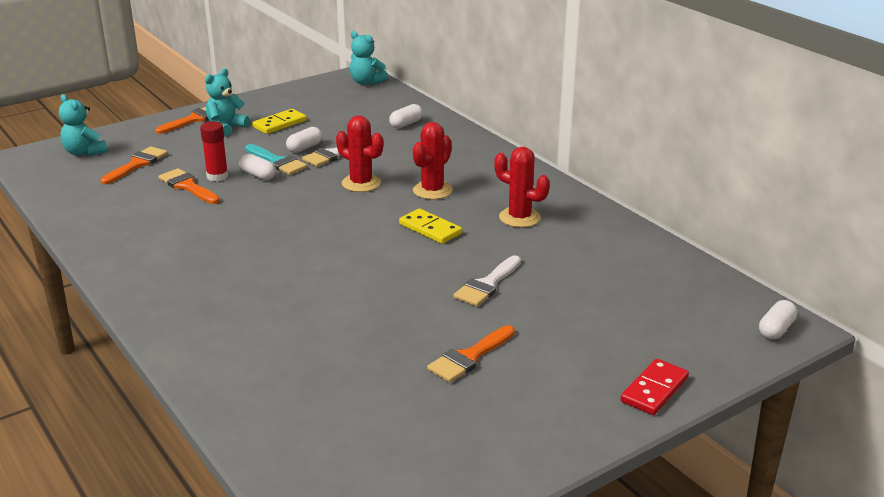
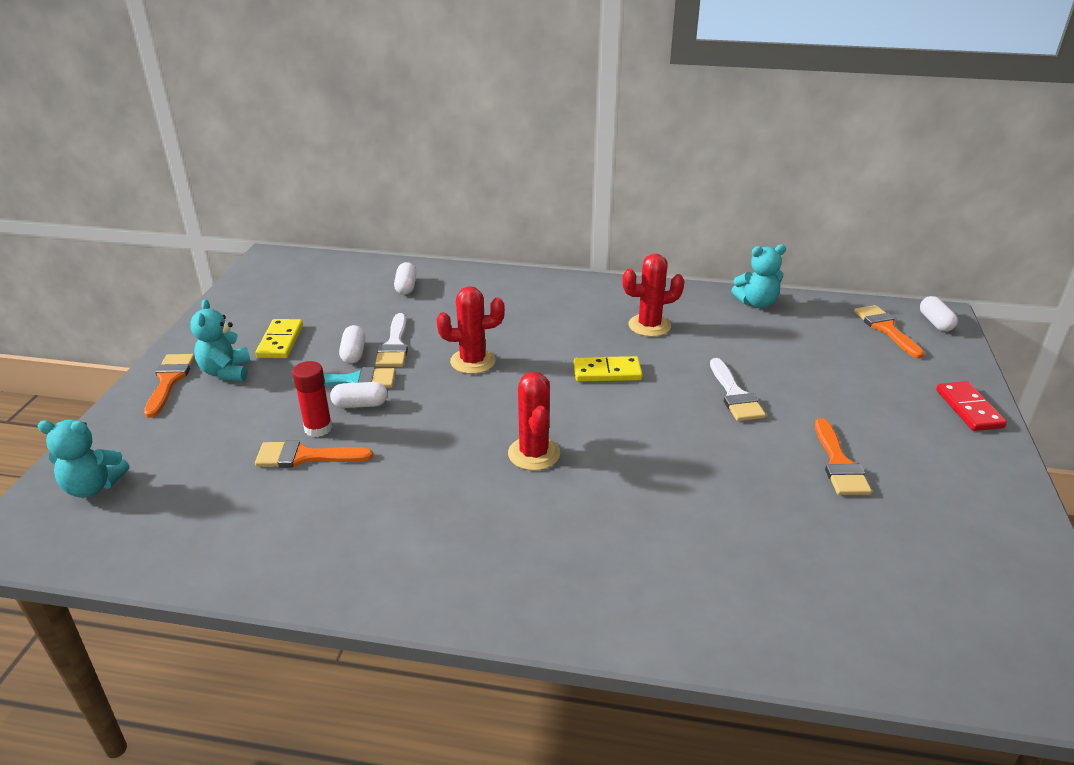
camera: 45 degrees left, 5 degrees up
(137, 164) = (195, 464): orange brush -> orange brush (885, 329)
(366, 82) = (292, 262): turquoise teddy bear -> turquoise teddy bear (756, 303)
(432, 190) = (543, 337): red cactus -> red cactus (534, 454)

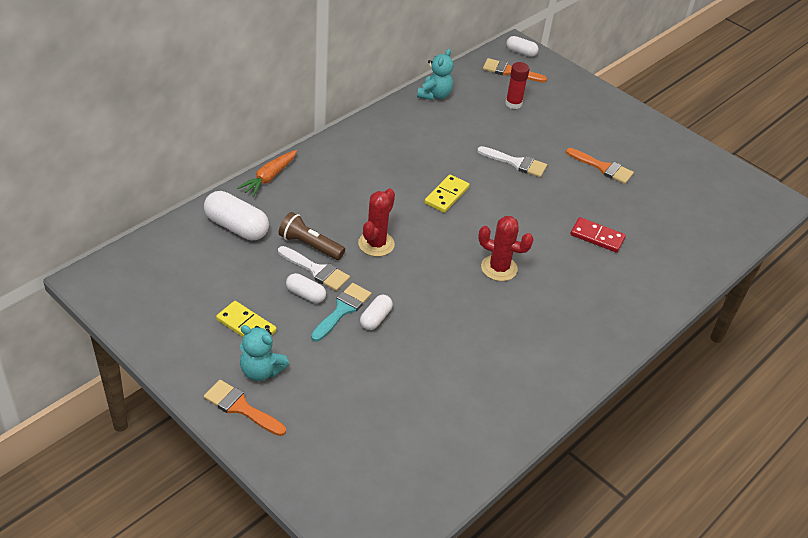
camera: 60 degrees left, 10 degrees up
(93, 486) = (349, 489): turquoise teddy bear -> none
(305, 456) = (411, 368): orange brush -> none
(318, 428) = (384, 350): red glue stick -> red glue stick (513, 104)
(406, 287) = (236, 227): white capsule -> white capsule, size x1.75
(425, 328) = (309, 245): none -> brown flashlight
(492, 274) = (269, 177): none -> orange carrot
(649, 326) = (414, 149): red cactus -> none
(969, 409) = (600, 98): red domino -> red domino (597, 237)

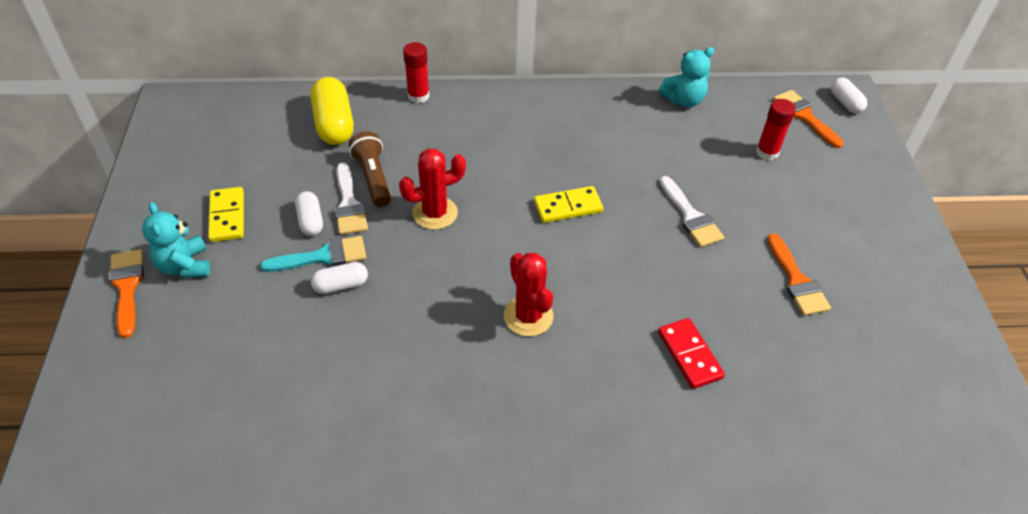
camera: 45 degrees right, 5 degrees up
(236, 227) = (334, 124): white capsule -> yellow capsule
(269, 177) = (418, 96): orange carrot -> red glue stick

